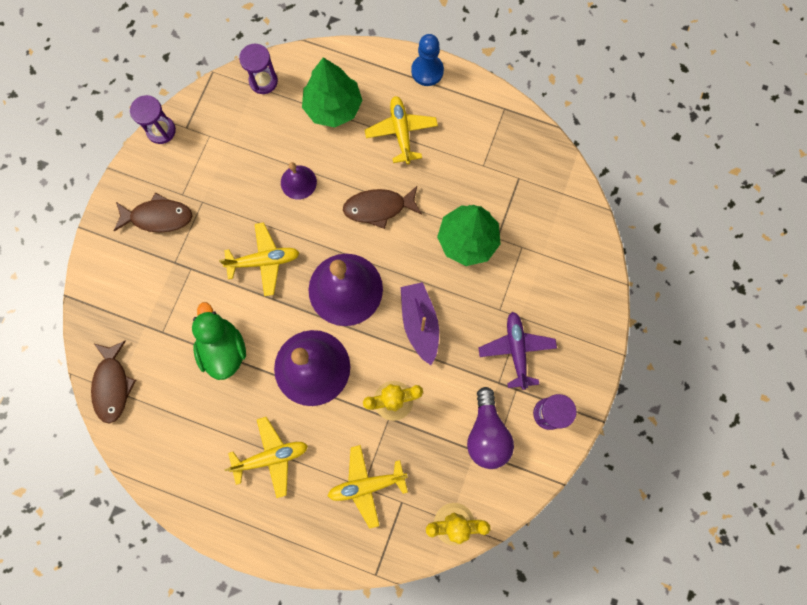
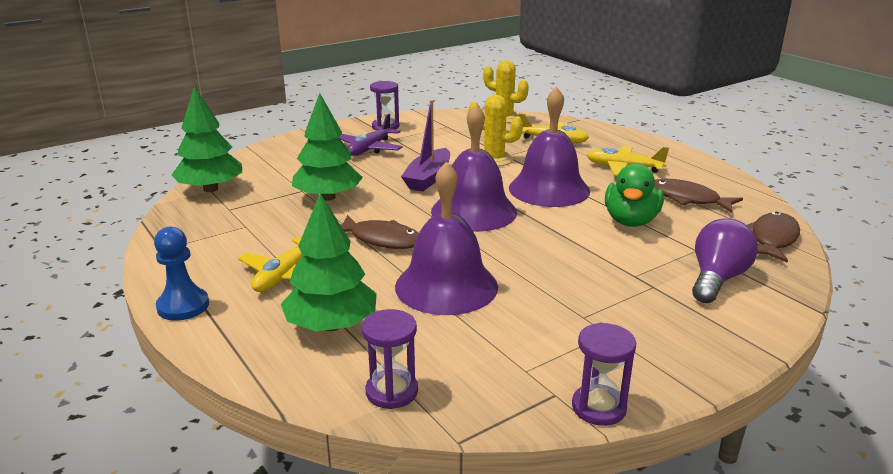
camera: 145 degrees left, 50 degrees down
(158, 217) = (655, 326): brown fish -> brown fish (688, 199)
(264, 261) = (542, 251): yellow plane -> none
(298, 182) = (446, 286): purple bell -> purple bell, size x1.99
(487, 434) = (439, 132): purple light bulb -> purple light bulb (717, 279)
(564, 195) = (211, 189): none -> green tree

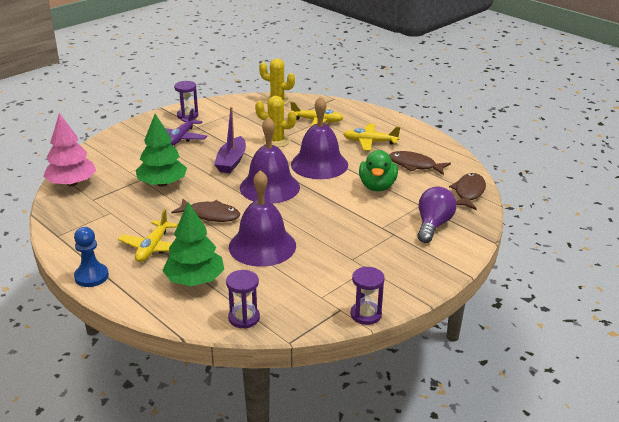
camera: 10 degrees left, 5 degrees up
(211, 189) = (72, 183): green tree -> pink tree

